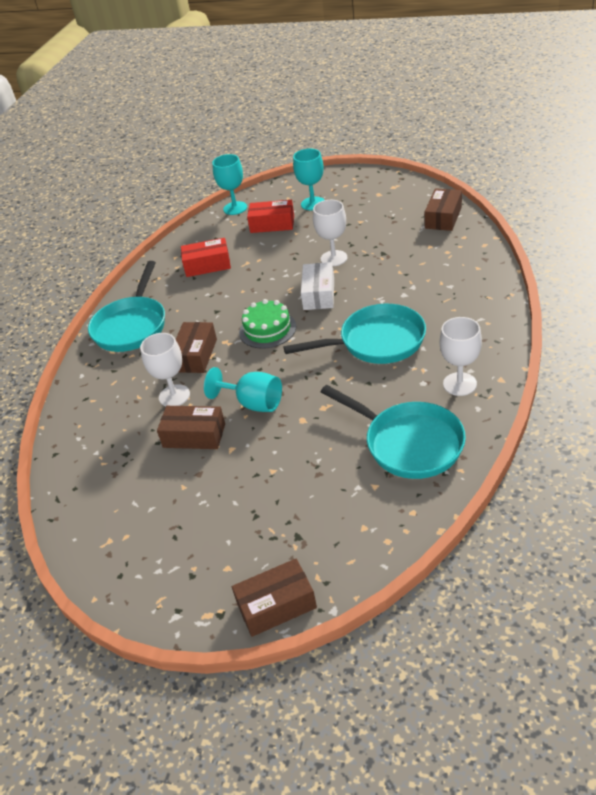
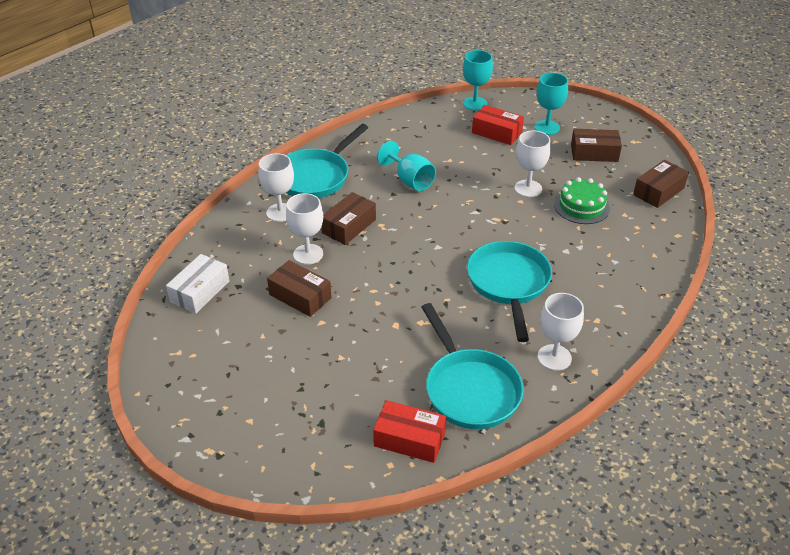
camera: 20 degrees right, 0 degrees up
(120, 371) = (280, 212): none -> white goblet
(207, 265) = (414, 148): red box -> red box (409, 439)
(253, 403) = (366, 291): turquoise goblet -> turquoise goblet (410, 180)
(267, 329) = (424, 230): green cake -> green cake (581, 206)
(276, 605) = (265, 471): brown box -> brown box (594, 153)
(319, 294) = (490, 217): white box -> white box (200, 291)
(376, 342) = (509, 284): turquoise pan -> turquoise pan turned 105 degrees counterclockwise

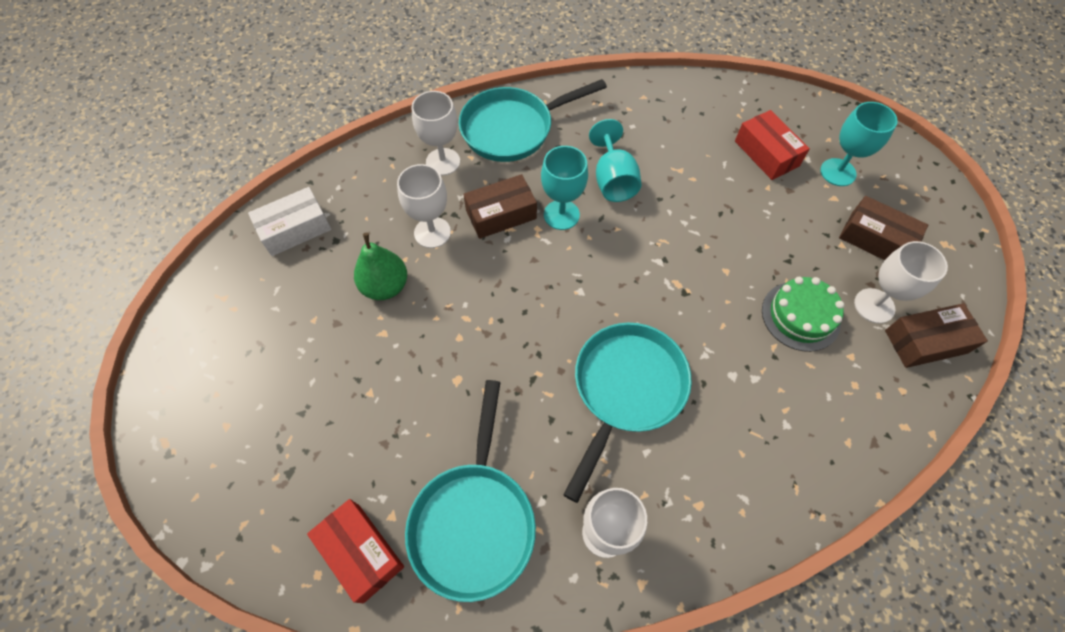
camera: 30 degrees right, 20 degrees up
(300, 296) = (385, 286): brown box -> green pear
(475, 103) = (768, 99): turquoise goblet -> turquoise goblet (561, 215)
(528, 188) = (748, 256): white goblet -> white goblet (874, 306)

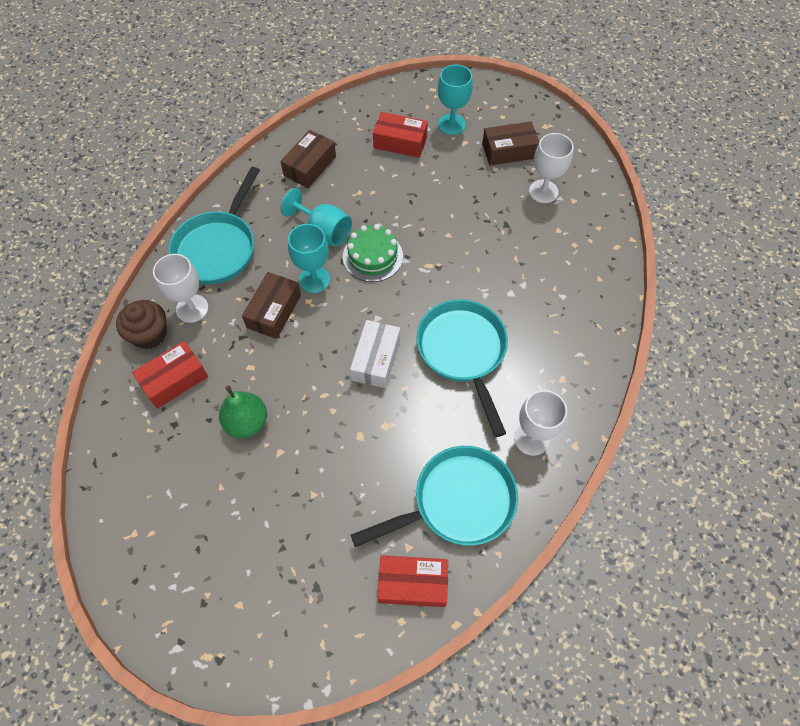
camera: 45 degrees left, 0 degrees up
(295, 229) = (133, 443): white box -> white box (376, 359)
(372, 206) = (174, 380): none -> red box
(393, 157) = (149, 334): none -> brown cupcake
(432, 232) = (239, 361): white goblet -> none
(474, 520) = (457, 502): turquoise pan -> turquoise pan turned 75 degrees counterclockwise
(800, 316) = (512, 228): green cake -> green cake (372, 256)
(925, 342) = (585, 191): brown box -> brown box (310, 166)

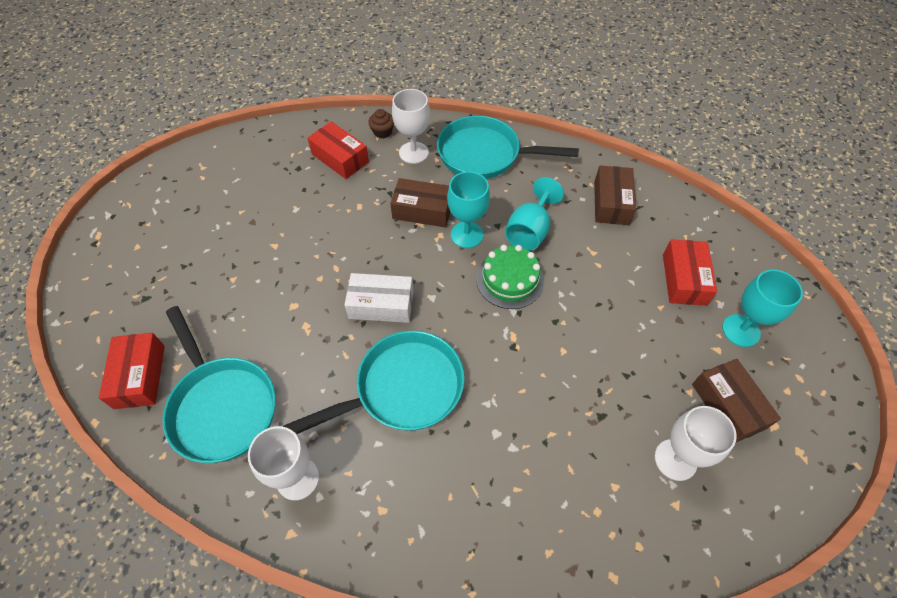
camera: 80 degrees right, 5 degrees down
(149, 334) = (382, 132): brown cupcake -> brown cupcake, size x0.61
(247, 422) = (302, 216): green pear -> none
(310, 166) = (611, 203): brown box -> brown box turned 75 degrees clockwise

